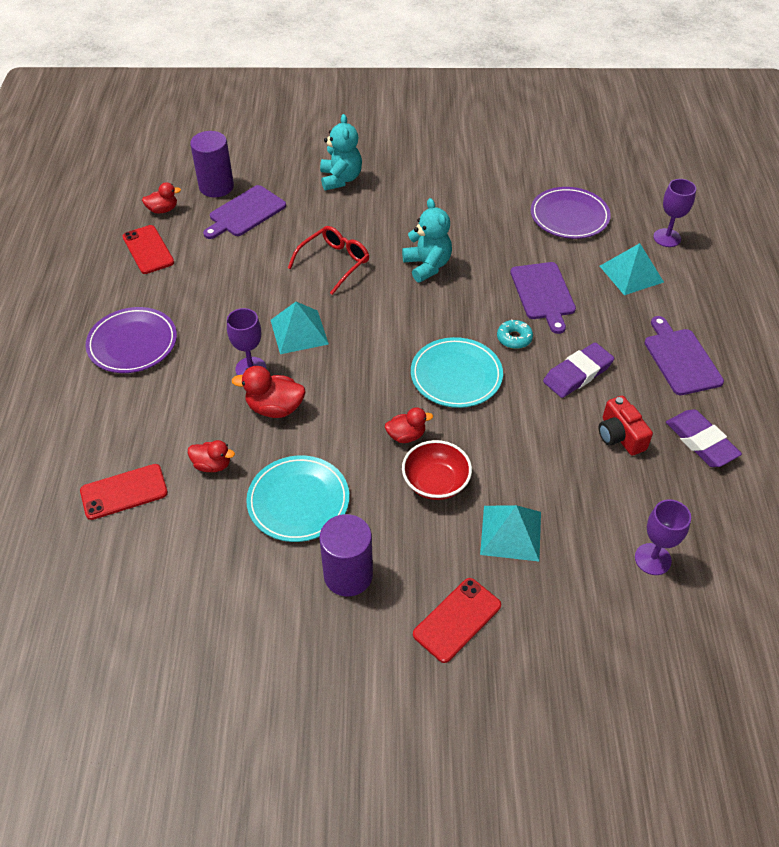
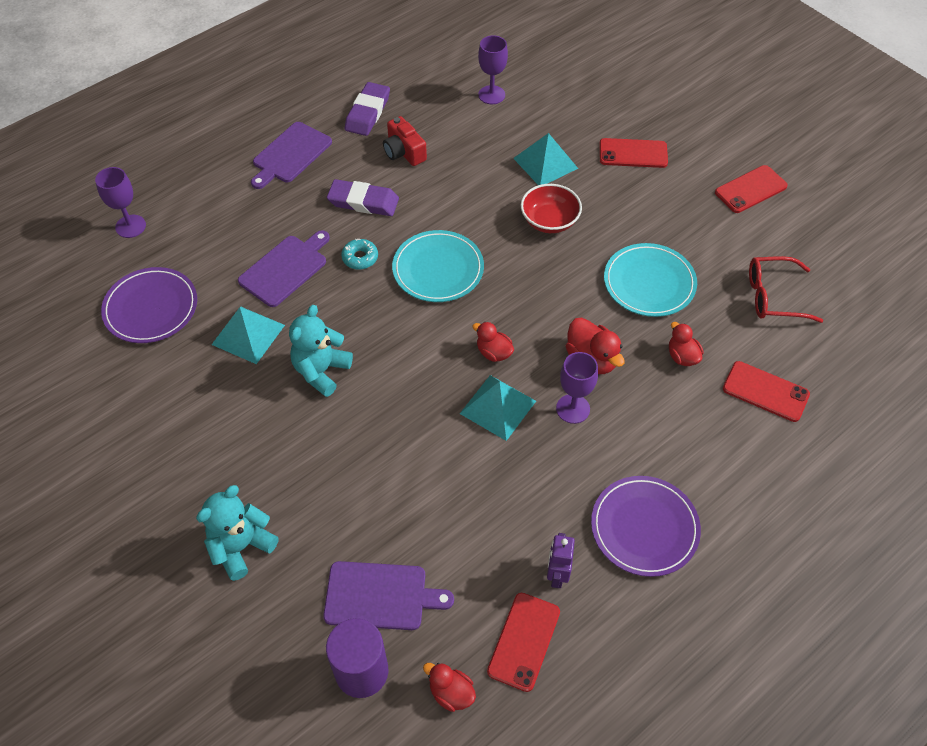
camera: 130 degrees left, 5 degrees up
(161, 285) = (557, 575): none -> purple robot
(309, 687) = (750, 189): none -> red phone
(334, 263) = (384, 448): red glasses -> red glasses (773, 296)
(348, 575) = (667, 219): purple cylinder -> none
(406, 436) = (528, 261): red duck -> red duck (493, 352)
(620, 435) = (404, 152): red camera -> red camera turned 120 degrees clockwise
(631, 274) = (206, 226): turquoise pyramid -> turquoise pyramid (248, 334)

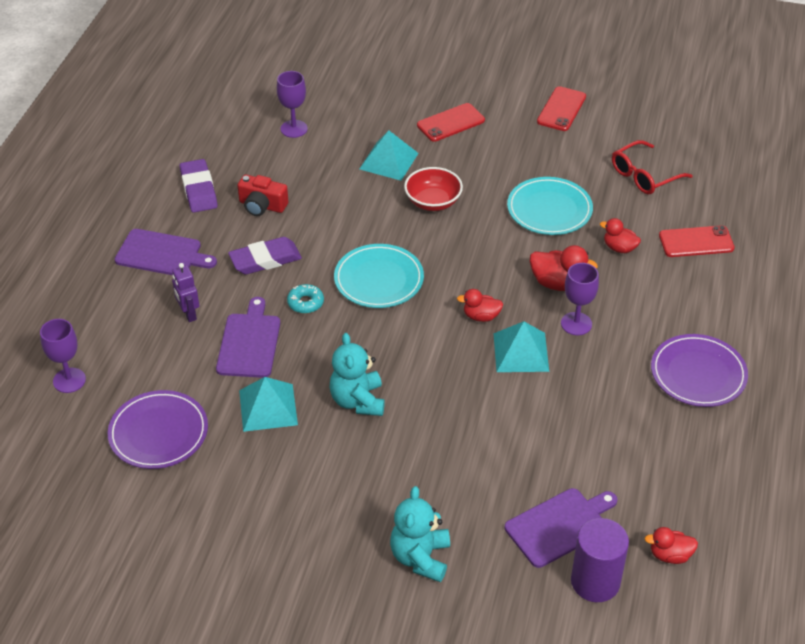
camera: 35 degrees left, 10 degrees down
(290, 155) = (162, 254): purple cutting board -> purple cutting board turned 75 degrees counterclockwise
(524, 641) = (687, 493): red phone -> none
(557, 575) = (669, 438): purple robot -> purple robot (188, 314)

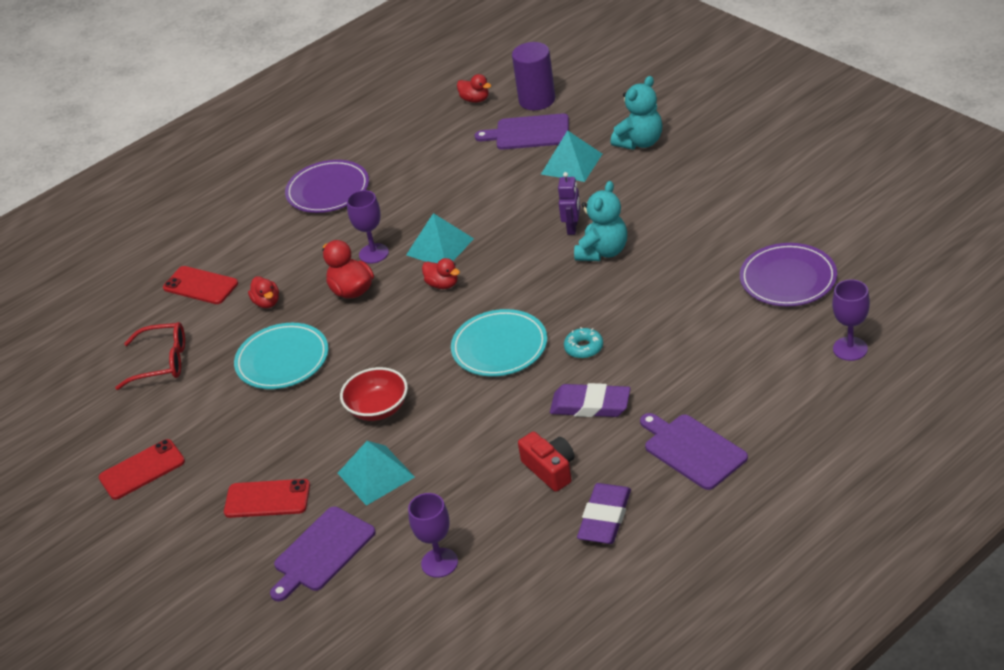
camera: 140 degrees left, 5 degrees down
(188, 314) = (701, 375): purple robot -> purple robot (572, 228)
(249, 342) = (661, 328): purple cutting board -> purple cutting board (322, 552)
(268, 407) = (681, 270): turquoise pyramid -> turquoise pyramid (571, 164)

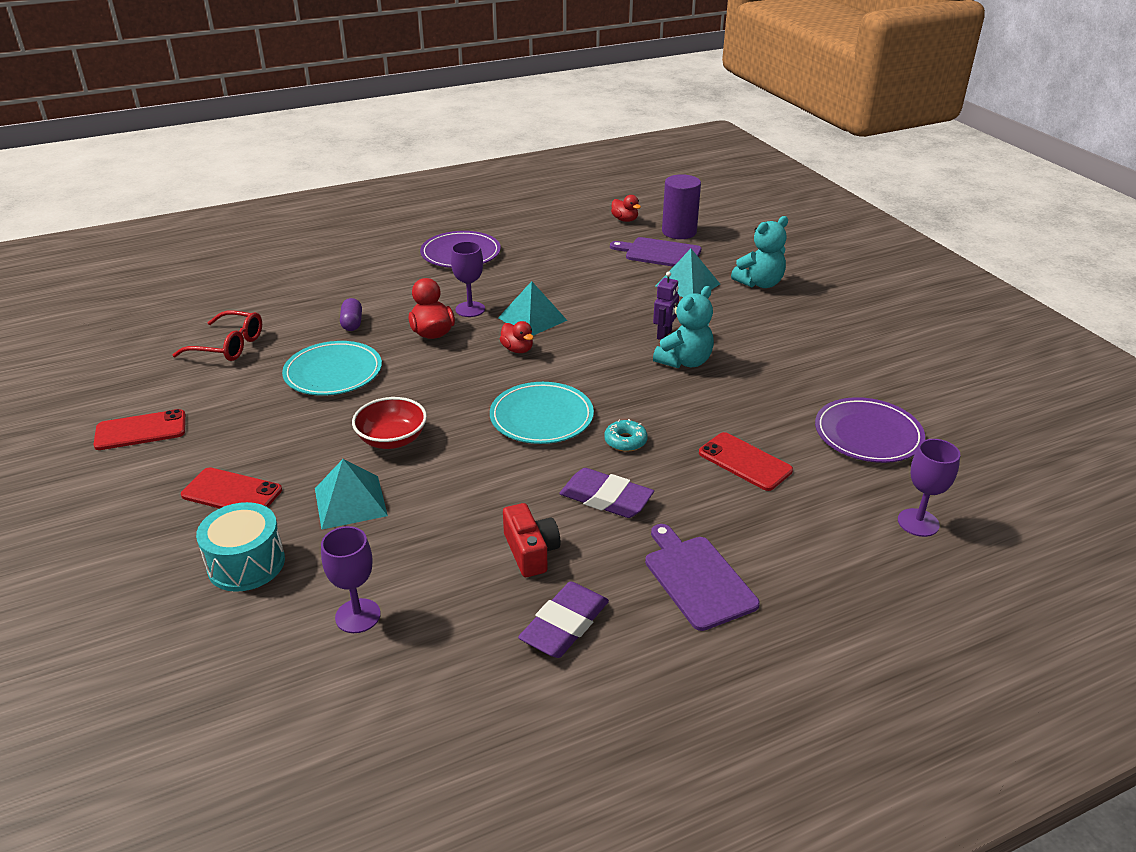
camera: 10 degrees right, 5 degrees down
(200, 286) = (306, 296): red phone -> red phone (744, 462)
(267, 302) = (352, 323): red duck -> purple capsule
(322, 552) = (246, 564): purple cutting board -> turquoise drum

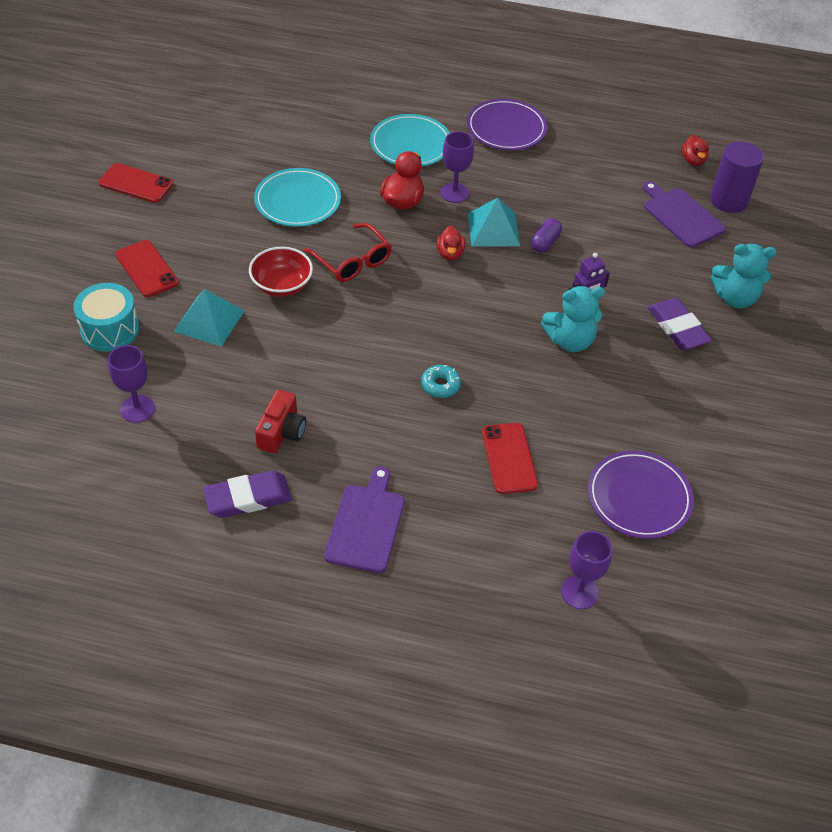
camera: 35 degrees right, 15 degrees up
(229, 346) = (251, 136): red glasses -> red glasses (353, 261)
(352, 323) = (353, 159): purple capsule -> purple capsule (545, 242)
(541, 417) = (402, 327): turquoise plate -> turquoise plate (410, 144)
(606, 498) = (374, 423): purple eraser -> purple eraser (677, 328)
(687, 285) = (665, 264): turquoise pyramid -> none

